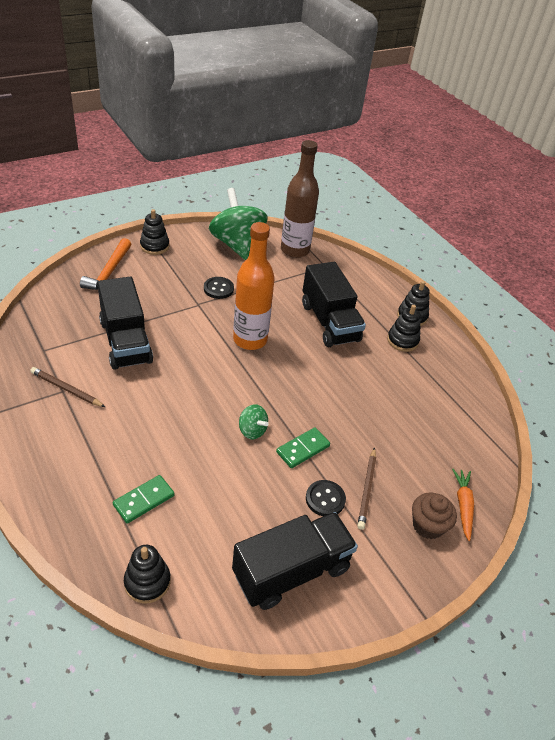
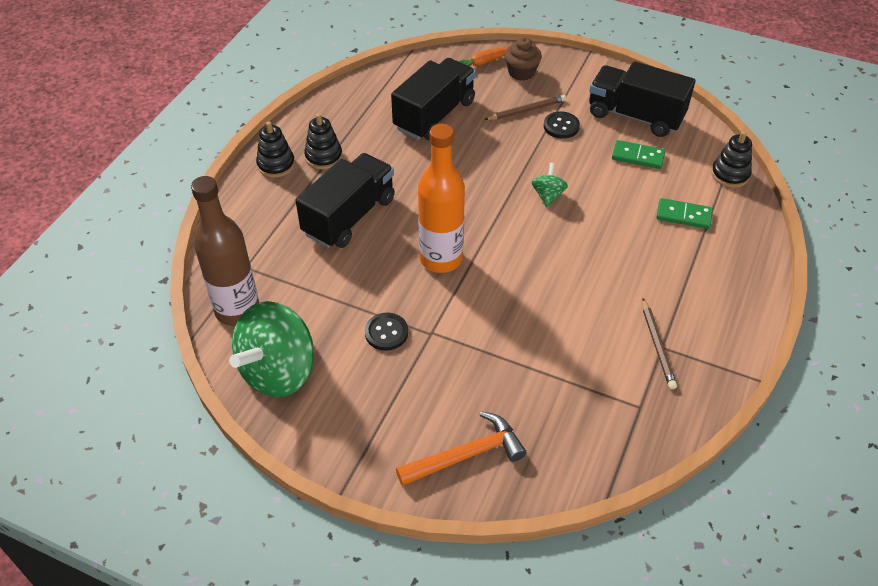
camera: 120 degrees left, 5 degrees up
(125, 342) = (552, 350): black truck -> black truck (434, 115)
(154, 246) = (366, 453): black stacking toy -> none
(303, 449) = (530, 158): green domino -> green domino (638, 156)

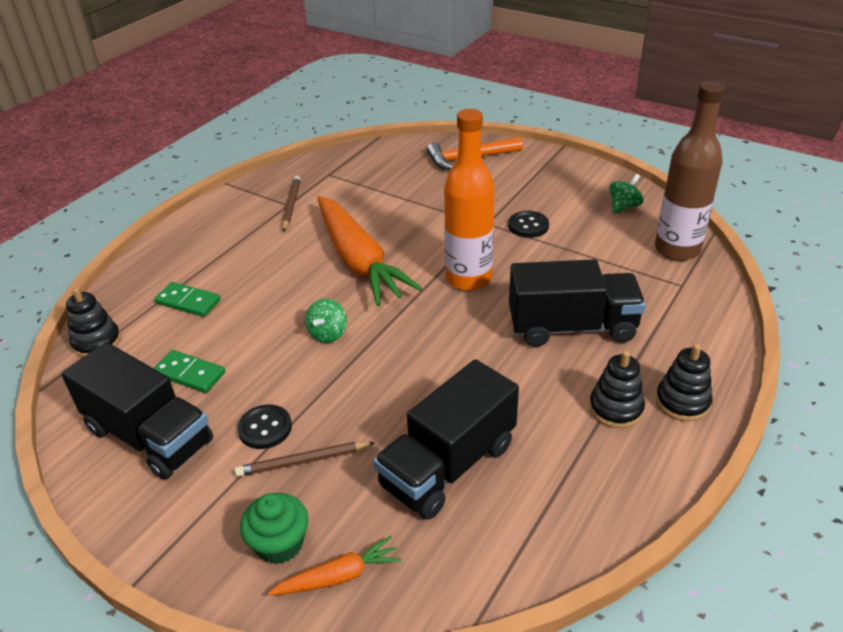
camera: 170 degrees left, 10 degrees down
(278, 371) = (624, 207): green spinning top -> green spinning top, size x0.45
(349, 216) = (572, 327): black truck -> black truck turned 135 degrees counterclockwise
(521, 72) = (280, 544): brown cupcake -> green cupcake
(550, 272) = (359, 261): none -> orange carrot

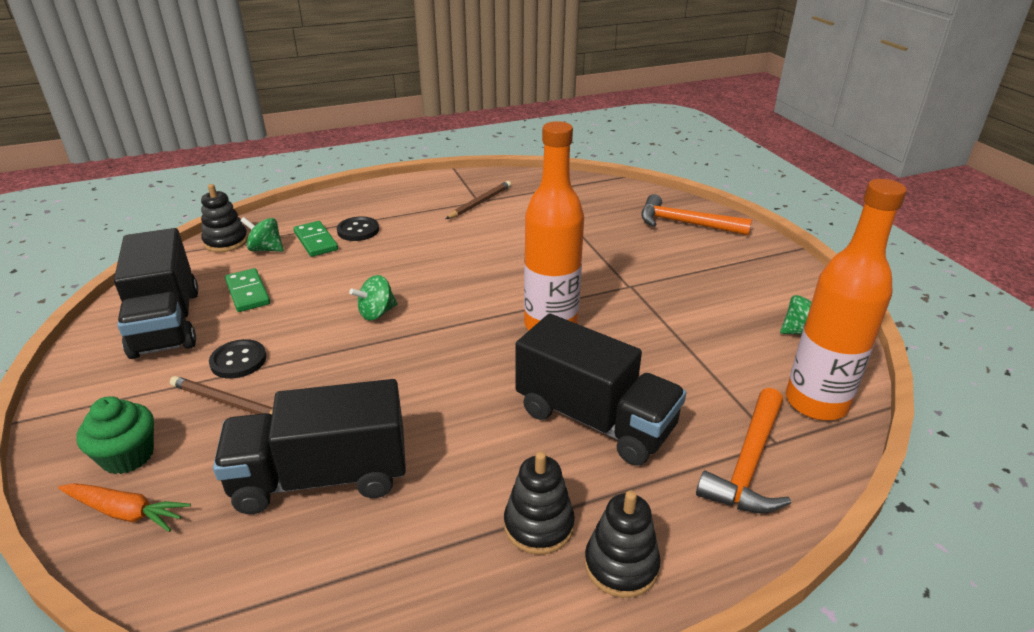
camera: 35 degrees right, 5 degrees down
(149, 330) = (266, 249): none -> green spinning top
(359, 261) = (476, 267): orange carrot -> none
(528, 226) = (670, 305): black button -> black button (358, 230)
(677, 249) = (816, 402): brown bottle -> orange bottle
(681, 305) = (748, 463): none -> orange hammer

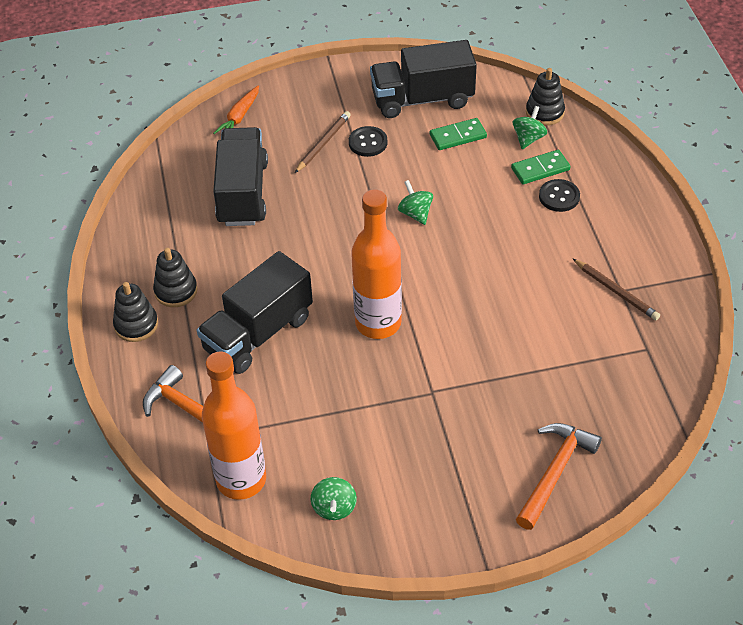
camera: 100 degrees right, 15 degrees up
(128, 456) = (284, 109): green cupcake -> none

